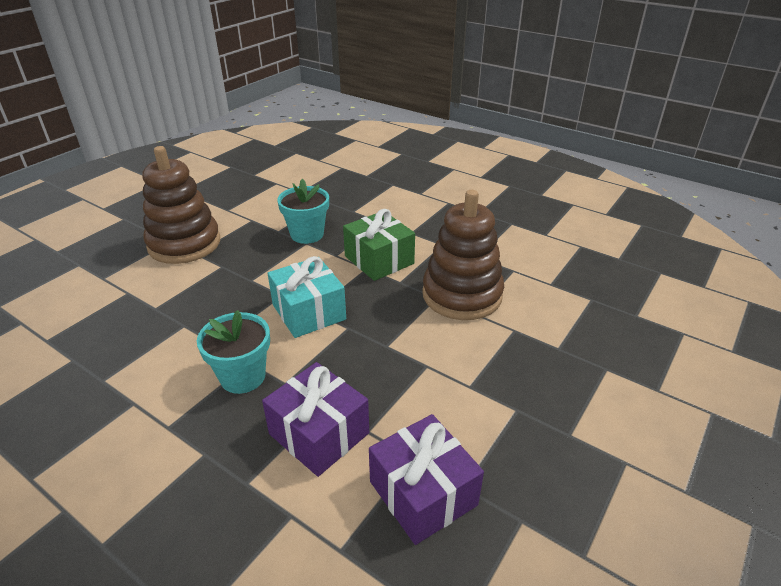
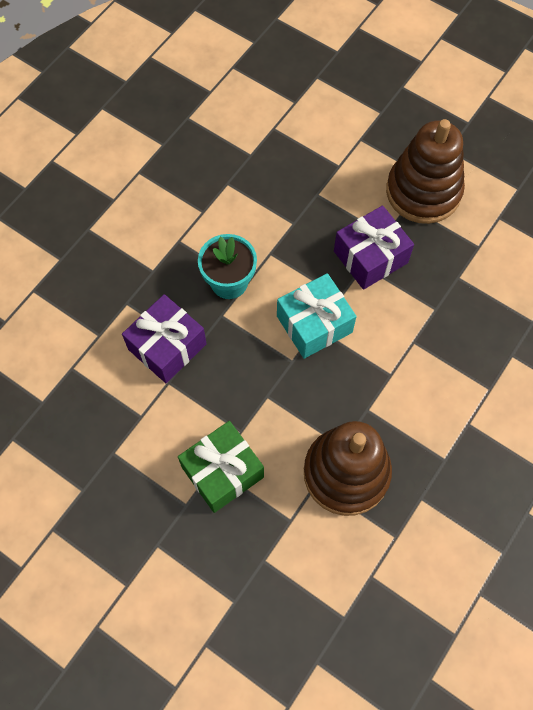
camera: 90 degrees right, 30 degrees up
(307, 234) = (453, 308): turquoise flower pot -> none
(379, 260) = (407, 387): green gift -> green gift (222, 472)
(423, 493) = (109, 422): purple gift -> purple gift (370, 257)

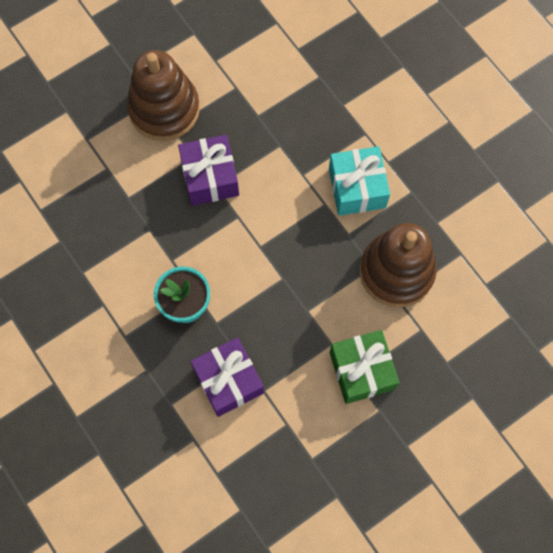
camera: 70 degrees left, 5 degrees up
(314, 324) = (255, 247): turquoise gift -> turquoise gift (357, 188)

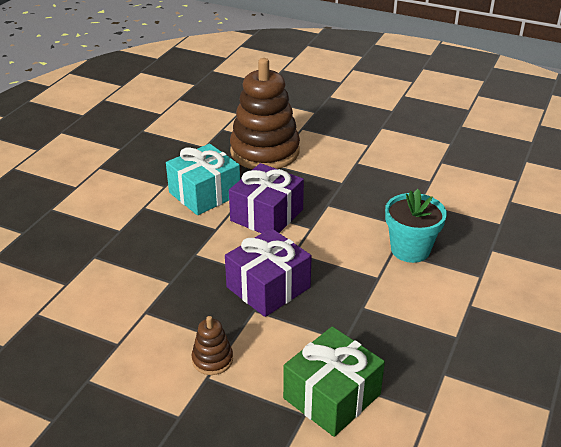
camera: 120 degrees left, 35 degrees down
(164, 109) = (212, 359): brown stacking toy -> brown stacking toy, size x0.43
(228, 381) = (444, 201): purple gift -> purple gift (267, 215)
(362, 370) = (361, 143): green gift -> green gift (332, 396)

